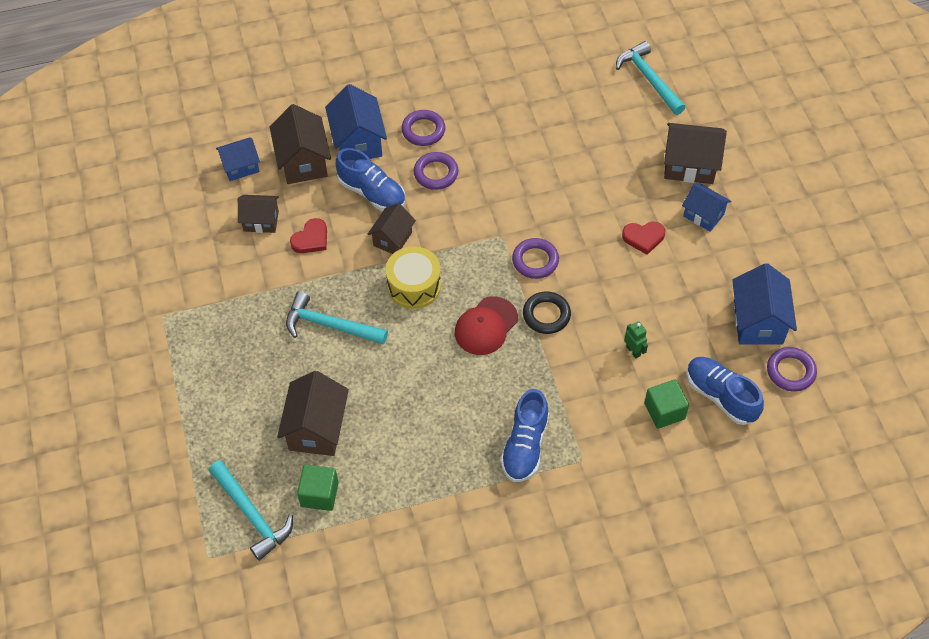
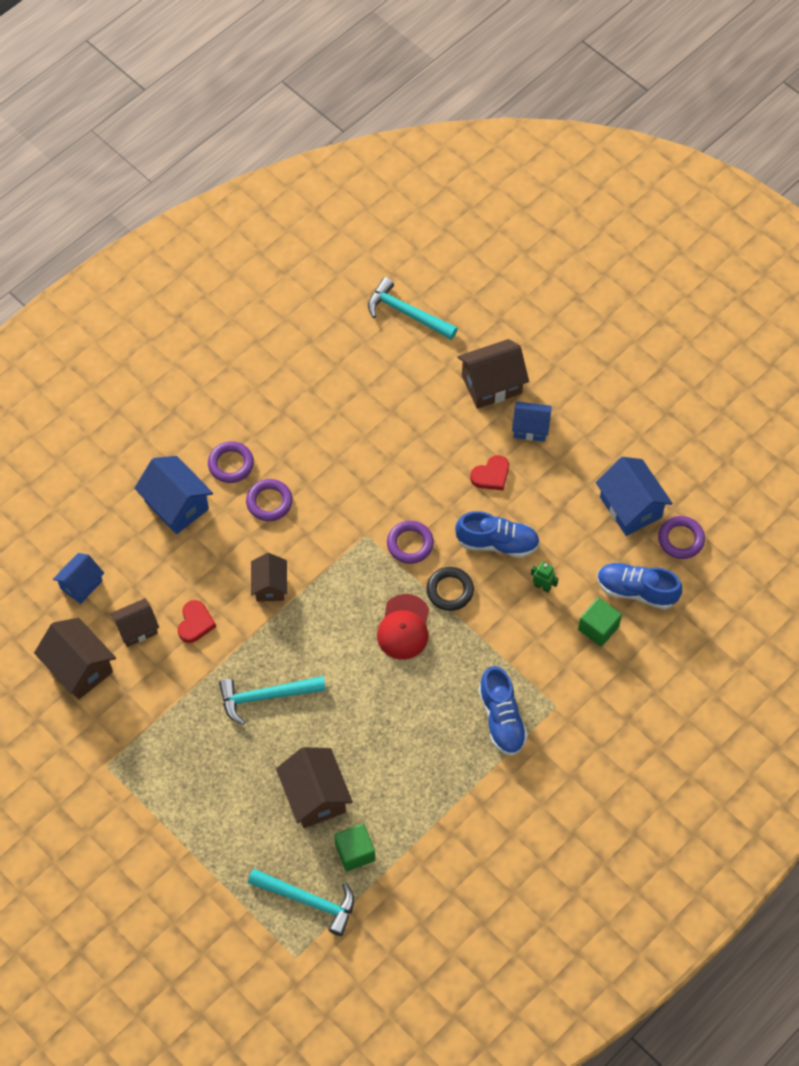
camera: 30 degrees left, 5 degrees up
(303, 162) = (138, 550): brown house -> brown house (79, 668)
(372, 193) = (222, 550): blue shoe -> blue shoe (497, 543)
(414, 286) = (317, 621): yellow drum -> none

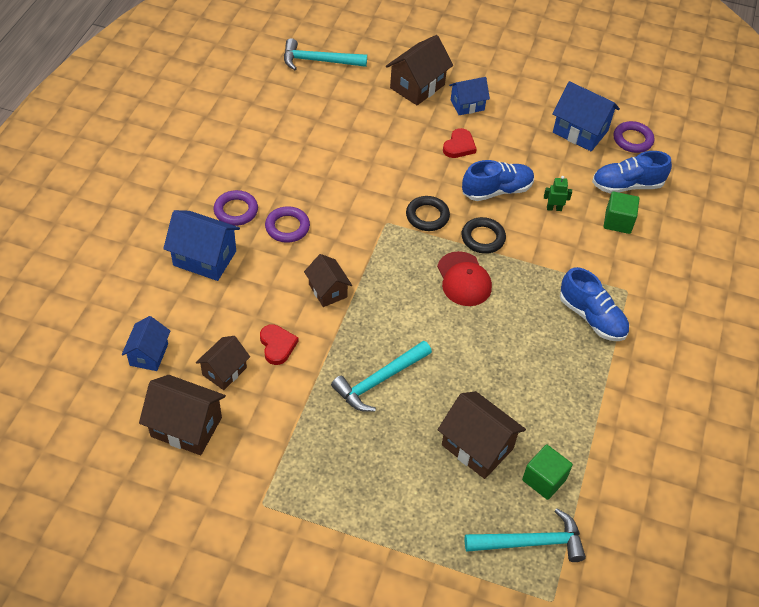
camera: 30 degrees left, 10 degrees down
(410, 544) = (427, 216): purple ring -> black ring

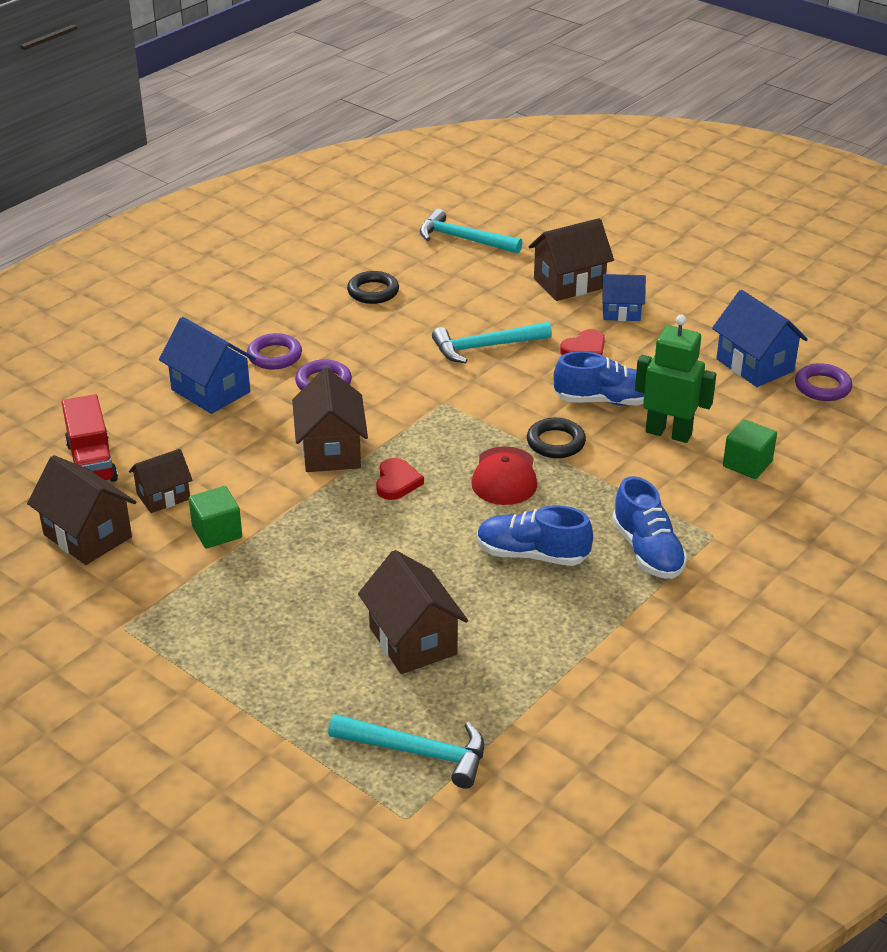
camera: 25 degrees right, 15 degrees down
(149, 354) = (91, 462): blue house -> red truck
(277, 345) = (238, 487): red heart -> red heart (397, 482)
(328, 290) = (331, 450): brown house -> brown house, size x1.56
(379, 381) = (335, 548): turquoise hammer -> turquoise hammer (485, 347)
(427, 216) = (499, 407): black ring -> black ring (373, 292)
(544, 479) = (476, 695): green cube -> green cube (217, 532)
(554, 208) = (668, 433): green robot -> green robot, size x2.19
(627, 185) = (784, 430): blue shoe -> blue shoe (532, 554)

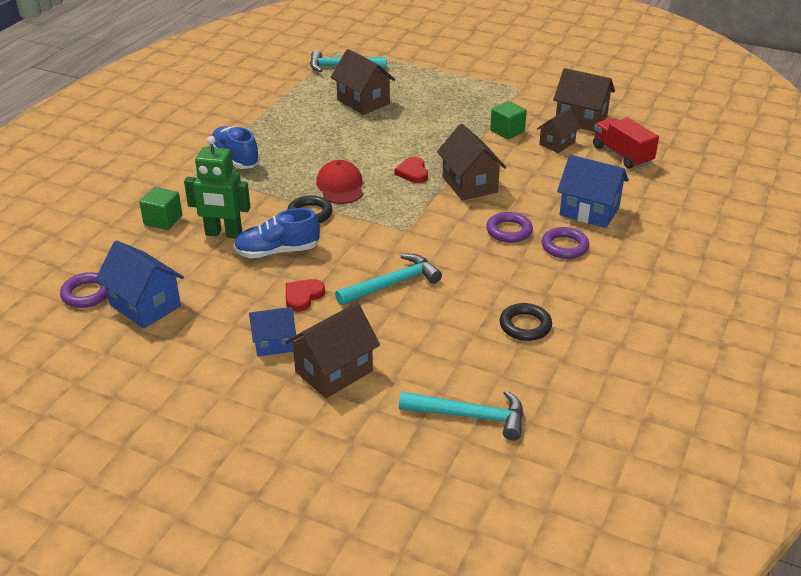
camera: 165 degrees right, 0 degrees up
(532, 554) = (308, 147): blue shoe -> none

